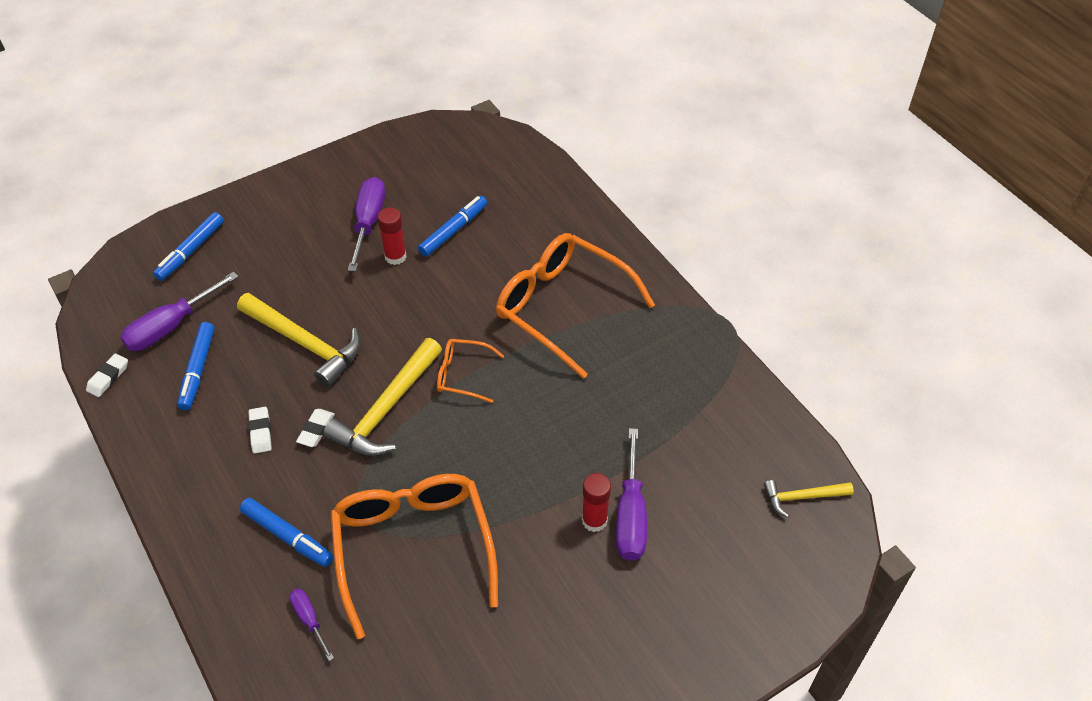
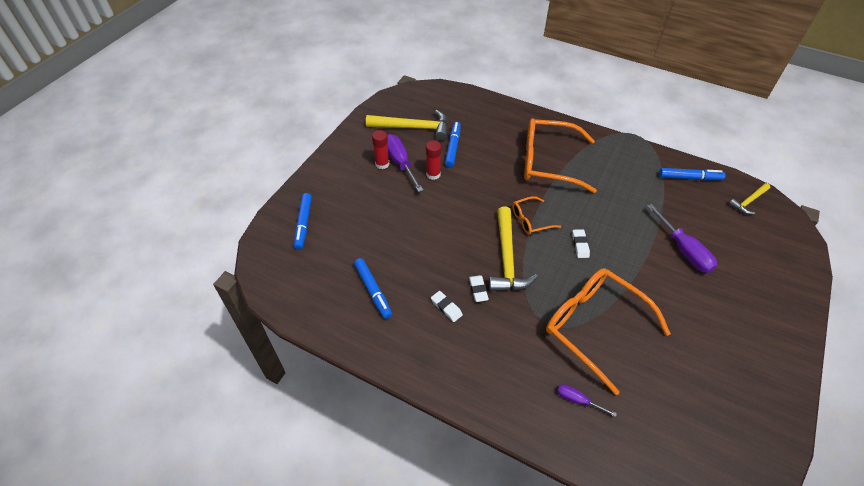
camera: 30 degrees left, 0 degrees up
(108, 377) = (317, 323): white eraser -> white eraser (580, 245)
(171, 326) = (331, 273): purple screwdriver -> none
(287, 536) = (519, 359): blue marker -> blue marker (689, 178)
(305, 344) = (425, 245): yellow hammer -> yellow hammer (413, 128)
(594, 520) = (669, 262): red glue stick -> red glue stick (382, 164)

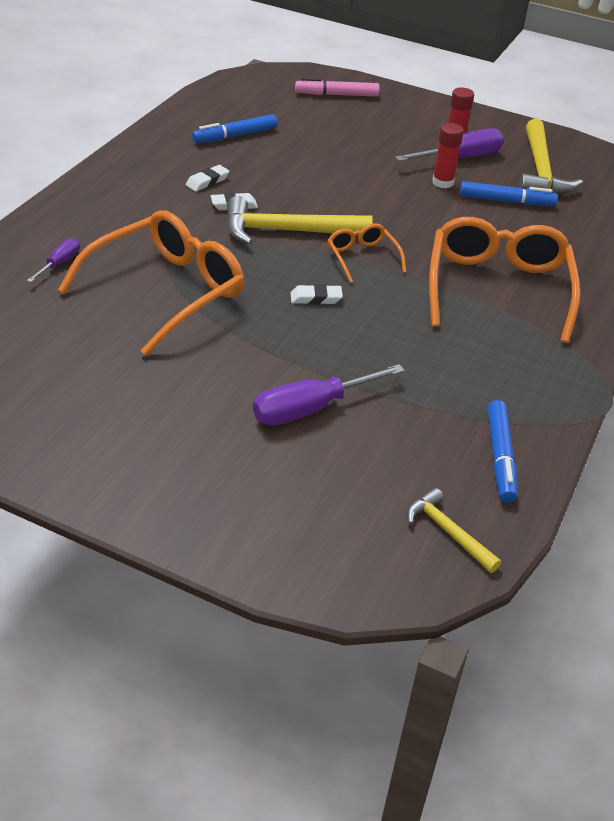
camera: 85 degrees right, 10 degrees down
(303, 224) = (337, 95): blue marker -> pink marker

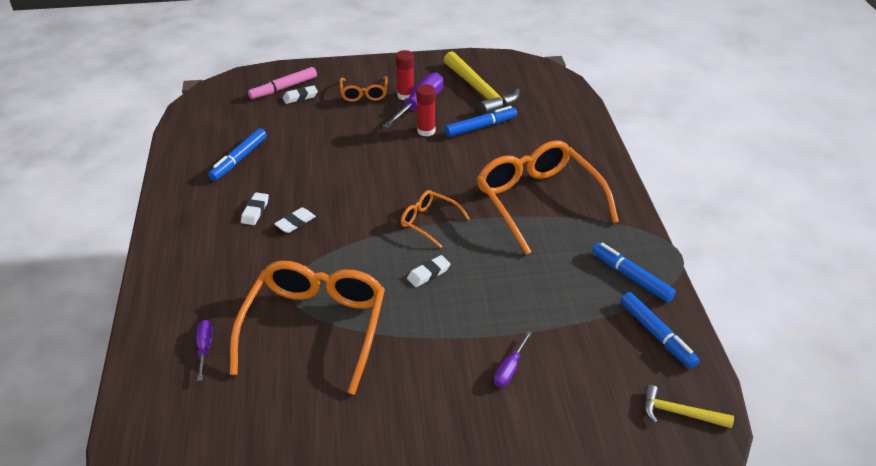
camera: 30 degrees left, 0 degrees up
(287, 231) = (356, 226): yellow hammer -> none
(311, 409) = (509, 369): purple screwdriver -> purple screwdriver, size x0.54
(345, 108) = (300, 97): none -> white eraser
(412, 128) = (364, 94): none -> orange glasses
(529, 396) = (631, 277): none -> blue marker

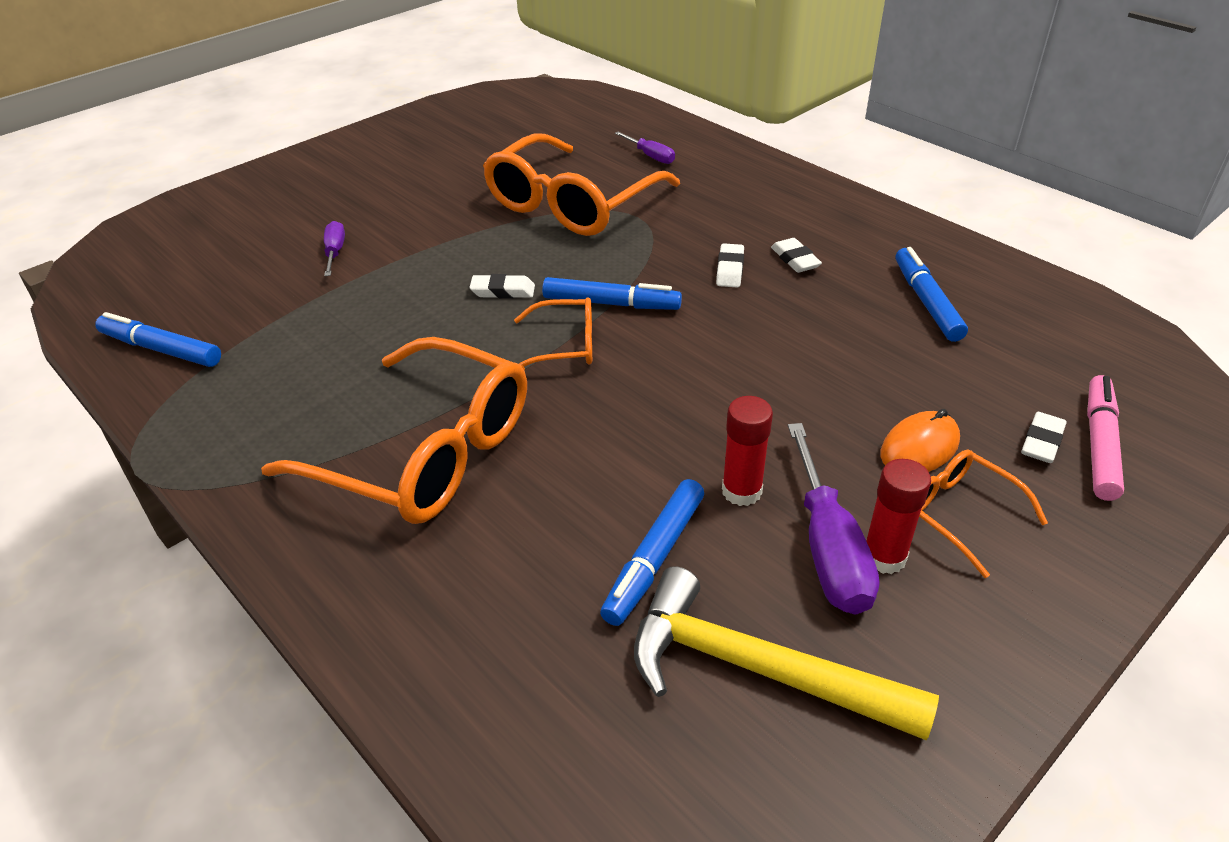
camera: 145 degrees right, 0 degrees up
(315, 327) = (572, 204): orange glasses -> orange glasses turned 60 degrees clockwise
(343, 114) = (919, 448): none -> orange mouse
(428, 274) = (503, 291): white eraser -> white eraser turned 75 degrees clockwise
(631, 277) = (216, 403): blue marker -> blue marker (611, 303)
(679, 413) = (121, 290): yellow hammer -> none

